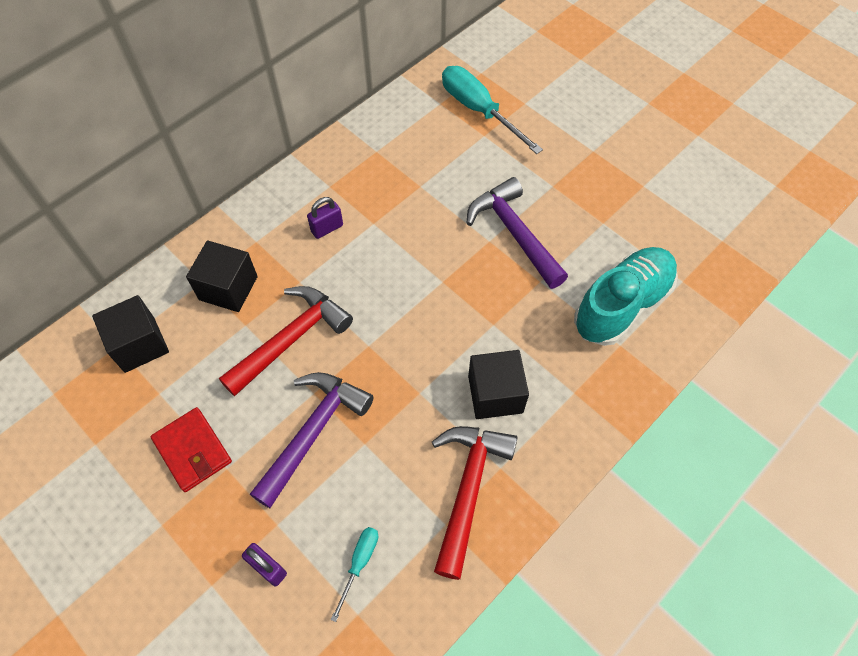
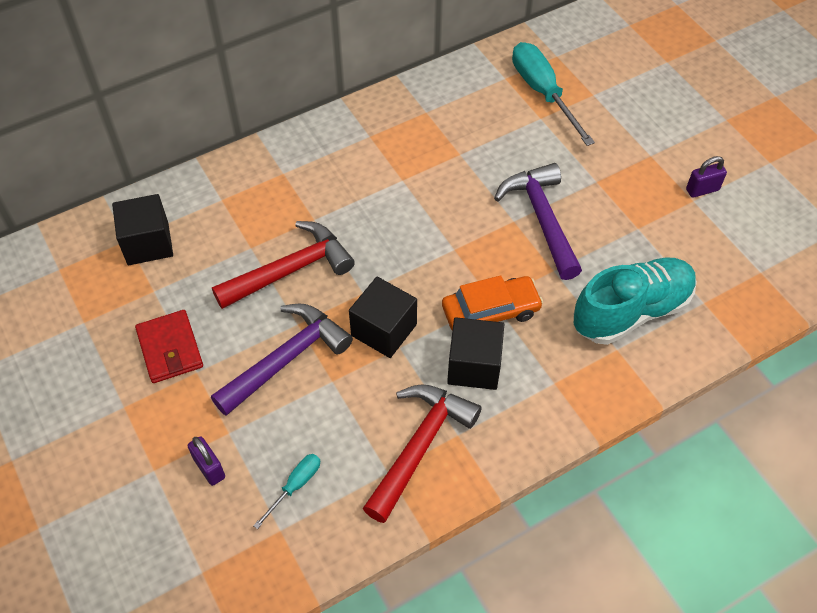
camera: 15 degrees right, 5 degrees down
(228, 288) = (244, 210): black cube -> black cube (384, 330)
(327, 228) = (355, 175): purple padlock -> purple padlock (702, 190)
(494, 336) = (490, 311): none -> orange car

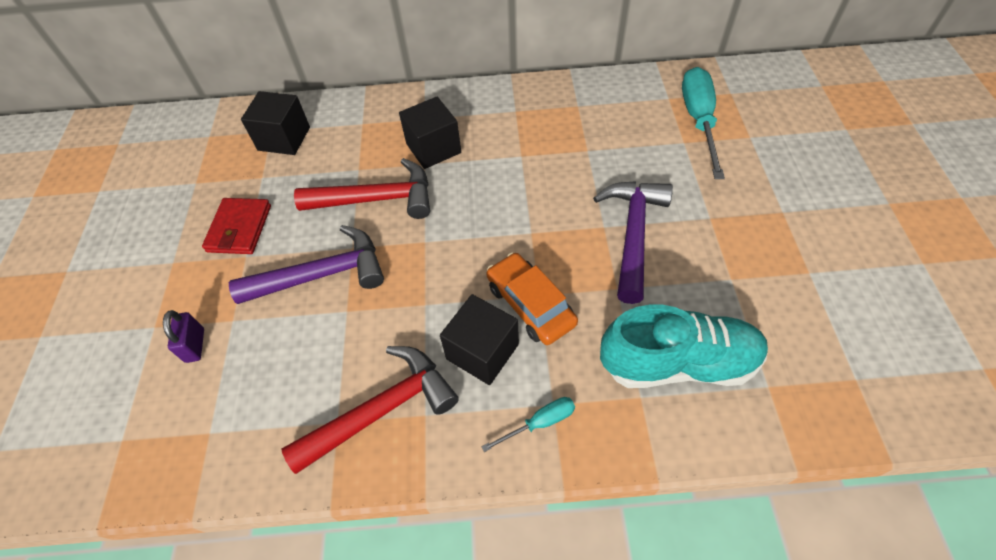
camera: 30 degrees right, 0 degrees up
(295, 486) = (250, 396): turquoise screwdriver -> turquoise screwdriver (540, 423)
(384, 330) = (421, 282): black cube -> black cube (433, 148)
(490, 311) = (530, 304): orange car -> orange car turned 135 degrees counterclockwise
(702, 190) = (825, 265): purple padlock -> none

